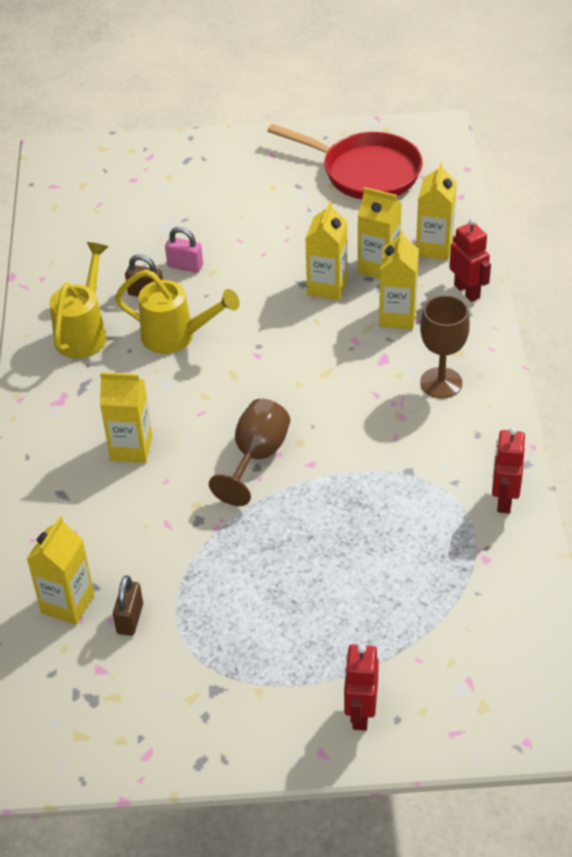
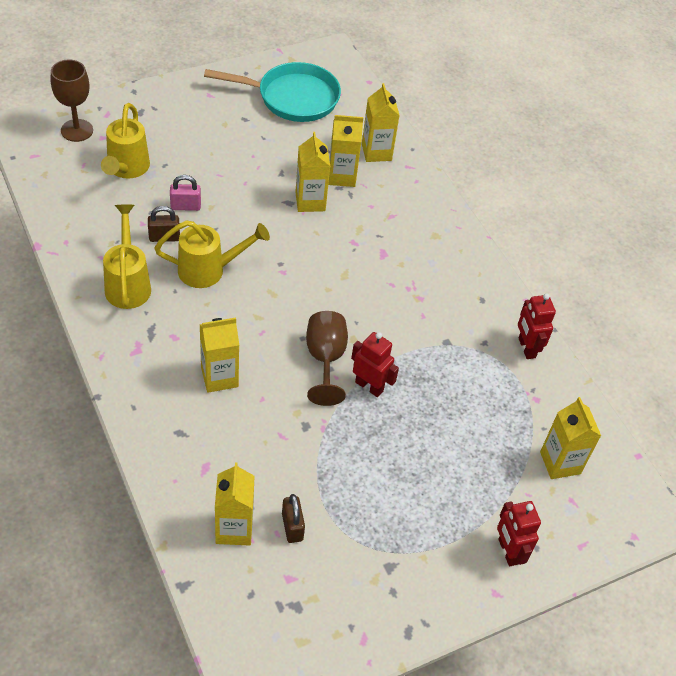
camera: 30 degrees left, 5 degrees up
(141, 216) = (126, 169): none -> yellow watering can
(365, 172) = (292, 98): red pan -> turquoise pan
(397, 316) = (376, 215): yellow carton -> yellow carton (560, 463)
(441, 383) = (435, 263): brown goblet -> brown goblet (77, 130)
(467, 291) = (418, 183): red robot -> red robot (369, 386)

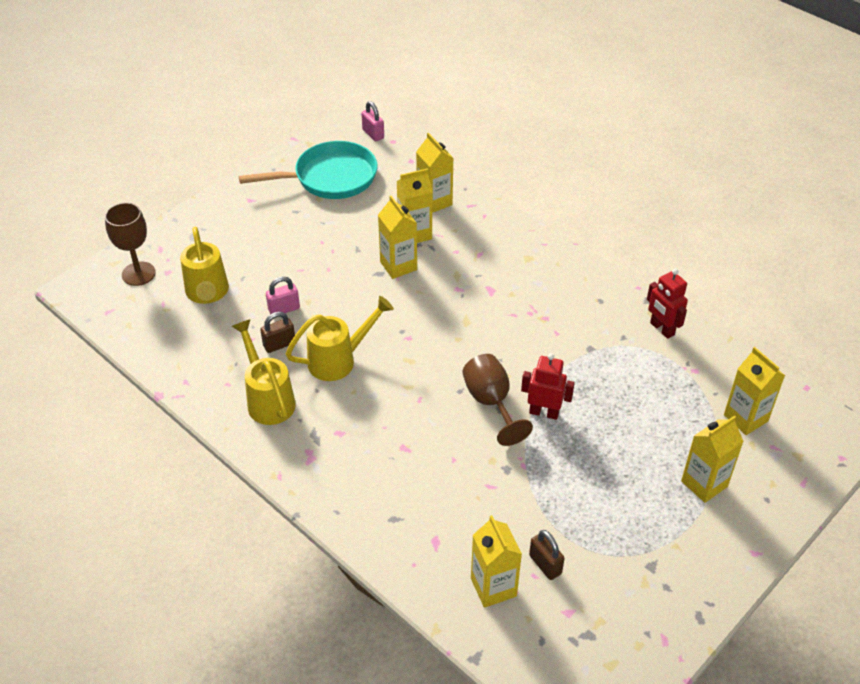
camera: 15 degrees left, 5 degrees down
(219, 377) = (403, 454): yellow carton -> yellow carton (704, 484)
(354, 69) = (373, 134): none -> pink padlock
(508, 551) = (745, 512): red robot -> none

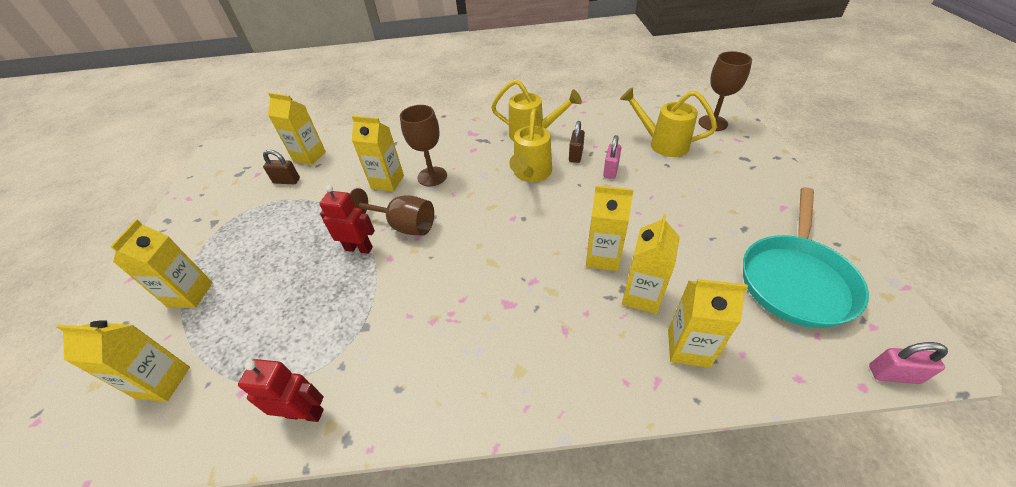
camera: 135 degrees right, 0 degrees up
(412, 434) = (432, 176): none -> brown goblet
(455, 465) = (387, 182): none -> yellow carton
(544, 412) = (359, 248): red robot -> red robot turned 135 degrees counterclockwise

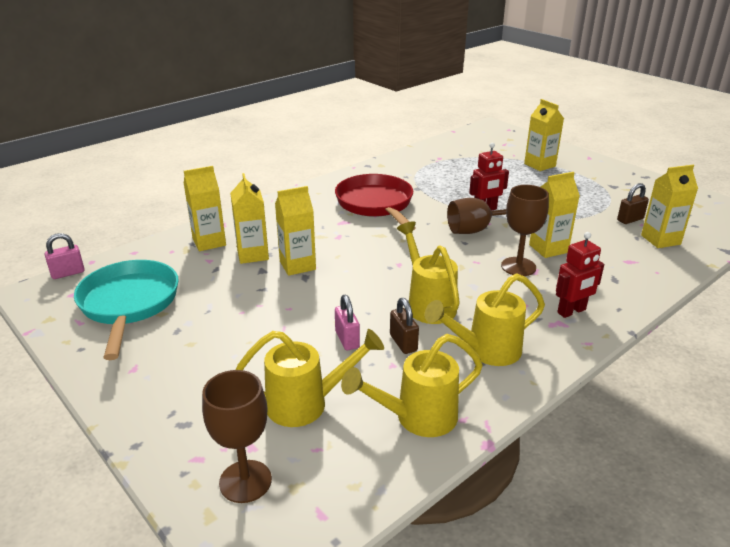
camera: 140 degrees right, 15 degrees down
(163, 382) = (481, 148): yellow carton -> none
(305, 413) = (398, 163): red robot -> red robot (571, 311)
(443, 318) = (376, 204): none -> red pan
(606, 119) = (417, 418): none -> yellow watering can

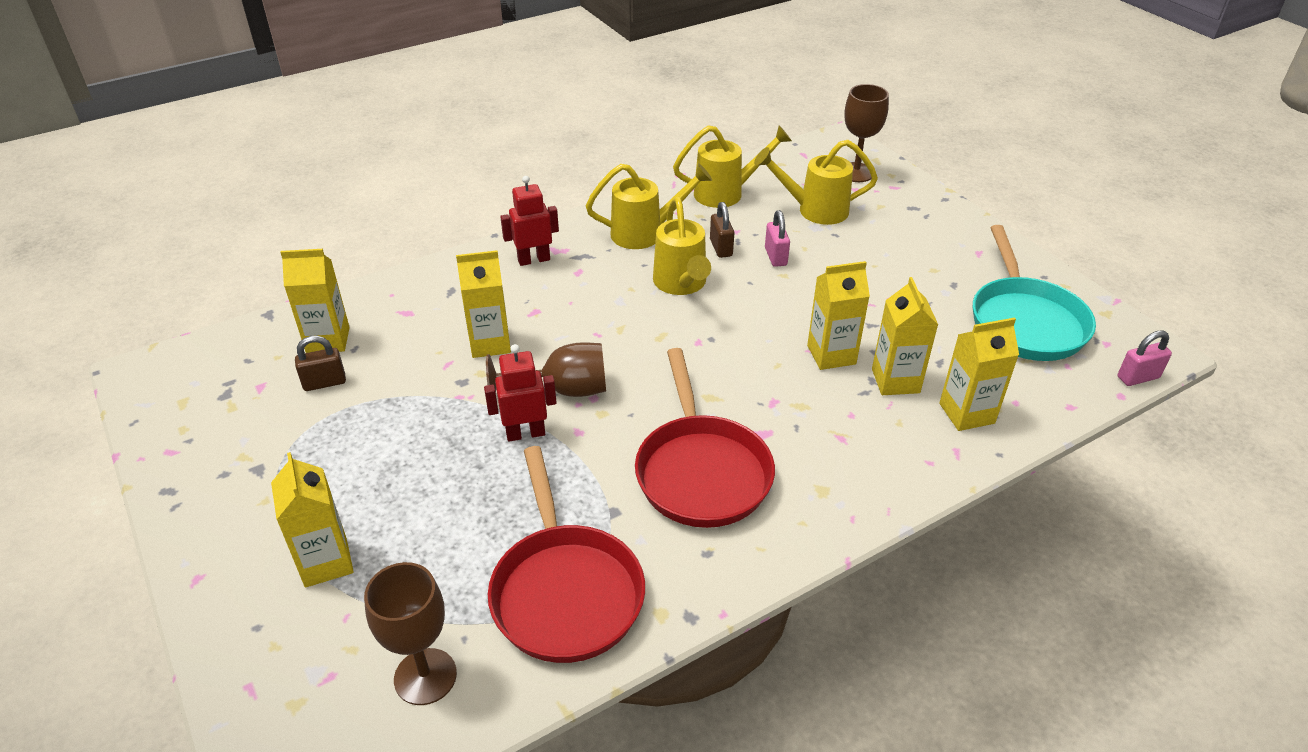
camera: 170 degrees left, 10 degrees up
(426, 166) = (565, 591): none -> red pan
(518, 267) = (549, 320): brown goblet -> brown goblet (425, 676)

